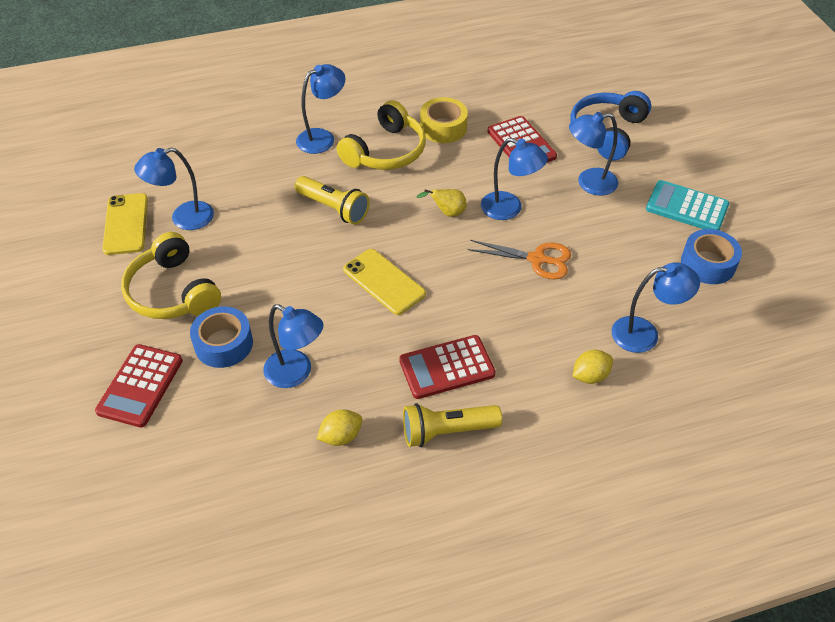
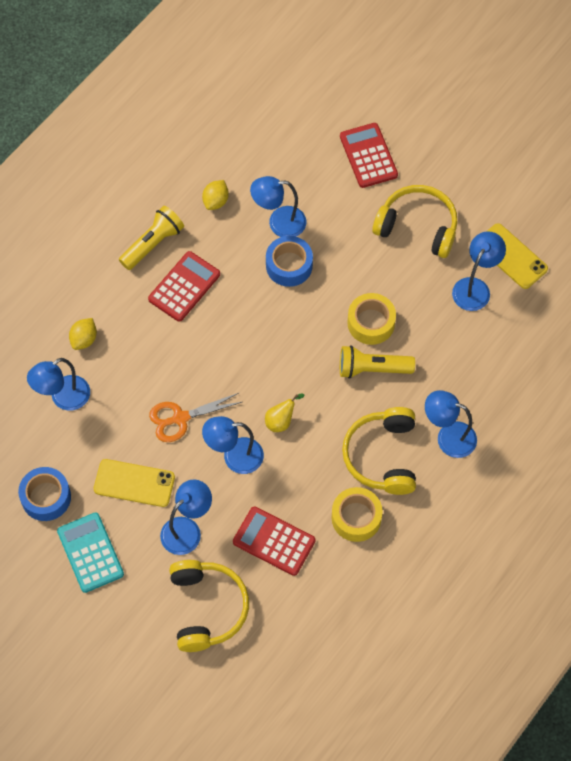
camera: 145 degrees right, 15 degrees up
(224, 344) = (345, 213): blue tape -> blue tape (289, 265)
(299, 240) = (371, 323): none -> yellow tape
(322, 138) = (448, 437): blue lamp -> blue lamp turned 90 degrees clockwise
(384, 281) = (279, 327): yellow phone -> yellow phone (134, 483)
(607, 132) = (207, 608): blue headphones -> yellow headphones
(687, 207) = (90, 553): turquoise calculator -> turquoise calculator turned 105 degrees counterclockwise

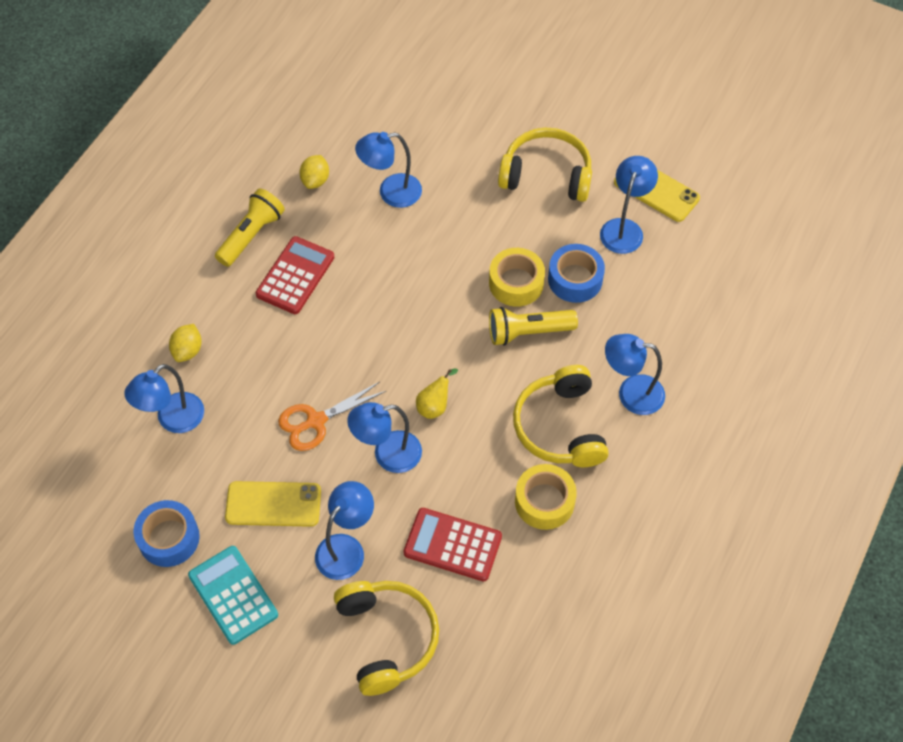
camera: 10 degrees left, 5 degrees down
(289, 265) = (411, 236): blue tape -> blue tape (575, 279)
(368, 156) = (476, 110): red calculator -> none

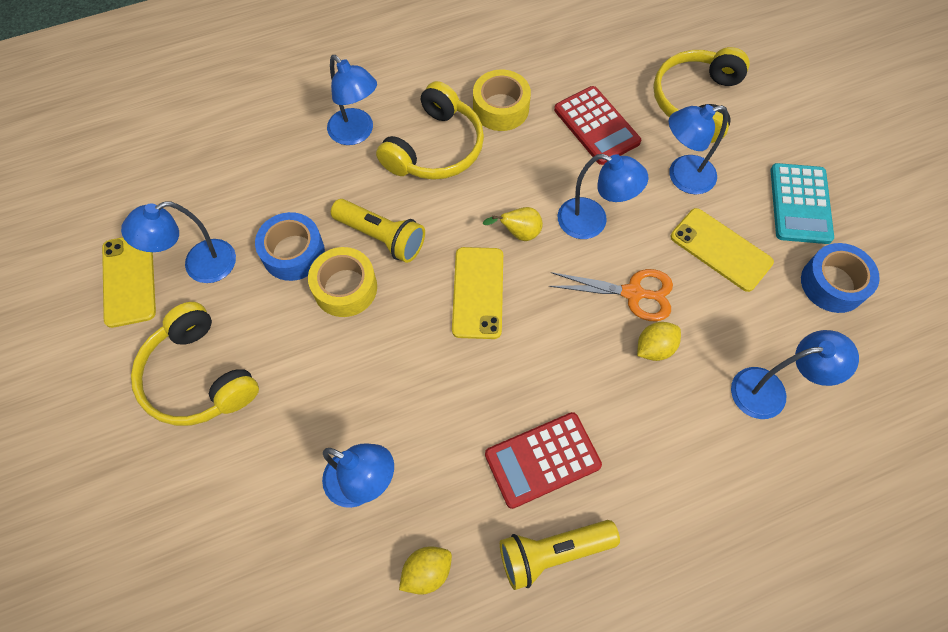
camera: 140 degrees left, 5 degrees up
(188, 350) = (712, 457): yellow lemon -> yellow lemon (654, 348)
(425, 343) = (478, 292): none -> yellow phone

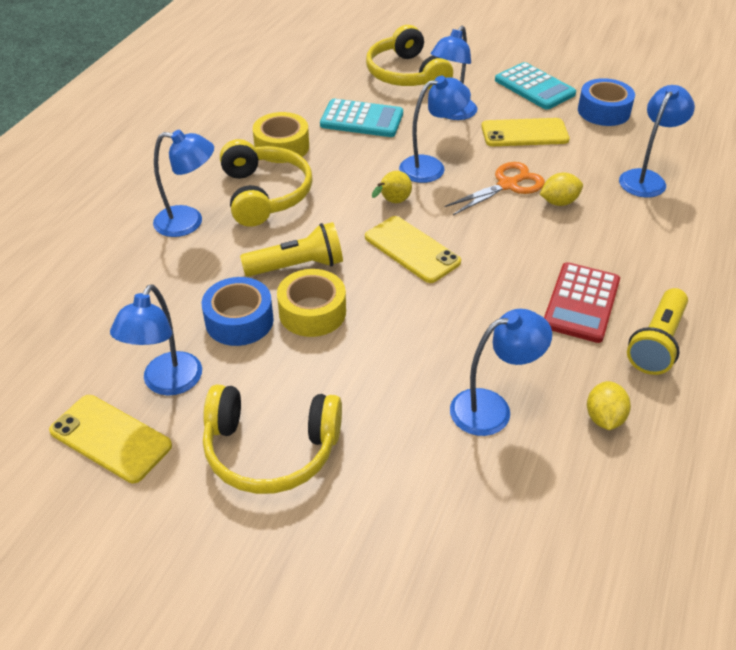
camera: 45 degrees left, 20 degrees down
(596, 126) = (362, 119): red calculator -> turquoise calculator
(654, 348) = (559, 202): yellow lemon -> yellow lemon turned 60 degrees clockwise

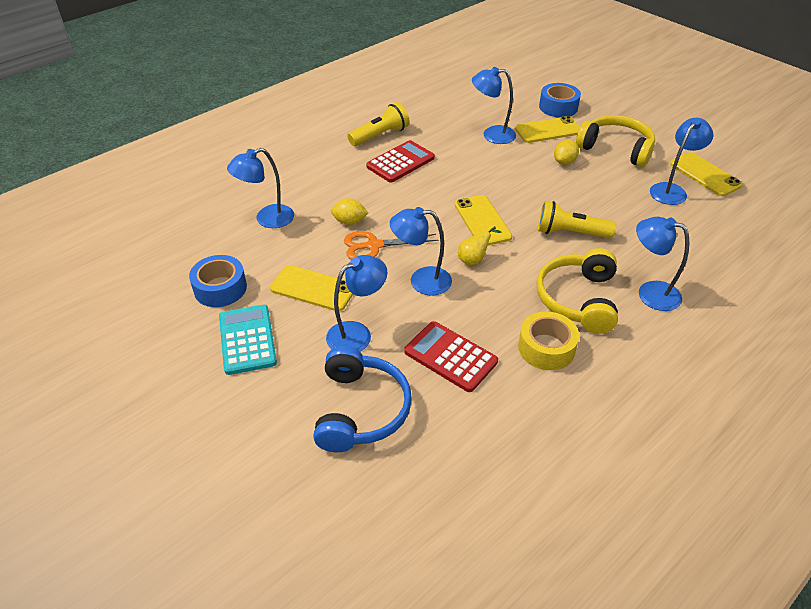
camera: 155 degrees left, 0 degrees up
(239, 321) = (621, 210): blue tape -> blue tape (558, 107)
(312, 312) = (570, 202): yellow tape -> none
(362, 119) = (450, 357): turquoise calculator -> red calculator
(404, 457) = (548, 130): none -> yellow phone
(406, 74) = (360, 410): yellow headphones -> blue headphones
(604, 418) = (439, 118): yellow lemon -> yellow lemon (564, 162)

